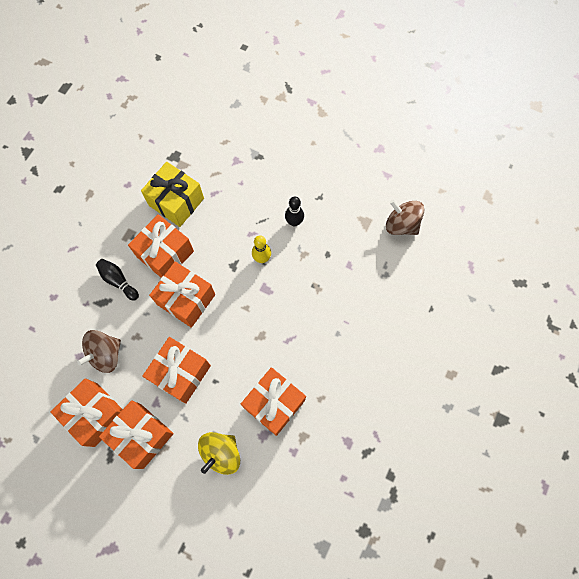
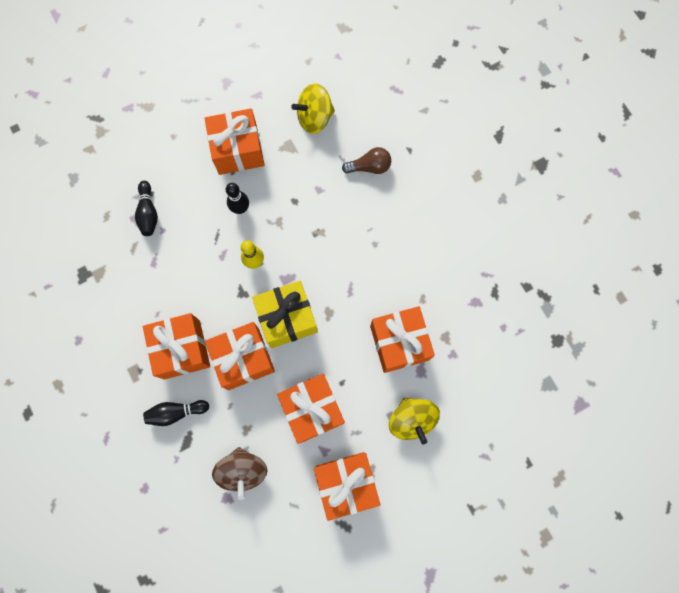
camera: 55 degrees left, 5 degrees up
(96, 414) = (295, 516): orange gift -> orange gift (238, 150)
(176, 202) = (134, 304): yellow gift -> yellow gift (287, 318)
(246, 166) = (148, 213): none -> black bowling pin
(394, 289) = (369, 167): none -> brown light bulb
(401, 225) = (314, 118): brown spinning top -> yellow spinning top

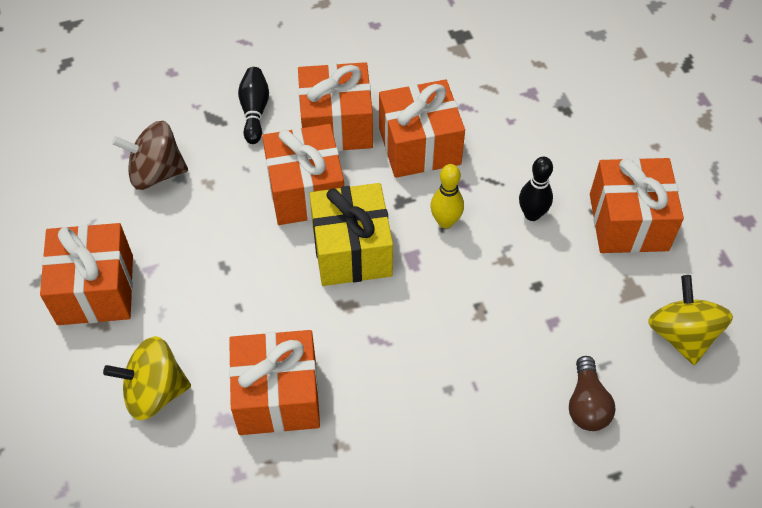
camera: 100 degrees right, 20 degrees down
(148, 213) = (538, 107): black bowling pin -> none
(312, 409) = (211, 263): orange gift -> orange gift (419, 146)

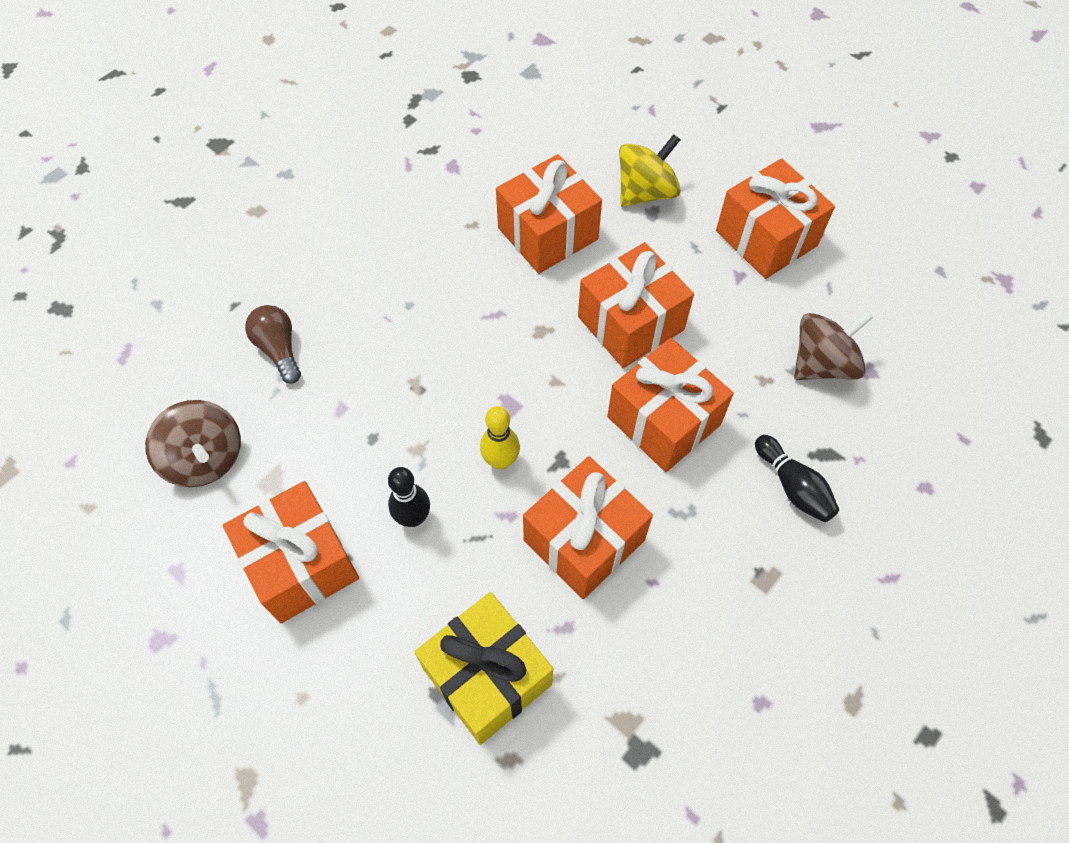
camera: 150 degrees right, 5 degrees up
(336, 125) = (692, 517): orange gift -> orange gift (630, 323)
(352, 250) = (574, 383): yellow gift -> yellow gift (487, 676)
(682, 335) = (205, 458): yellow spinning top -> brown spinning top

